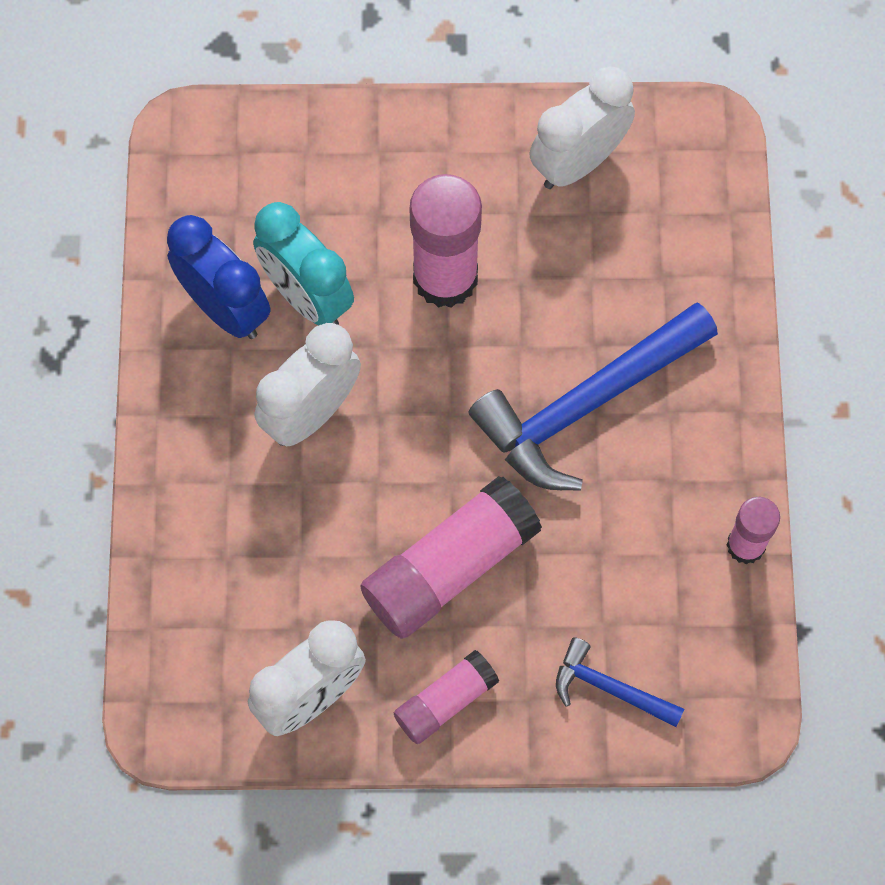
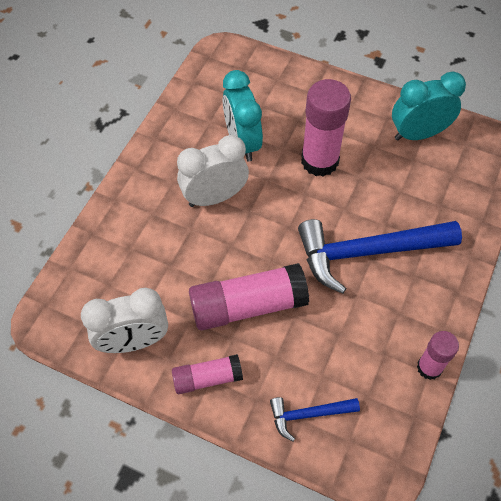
camera: 25 degrees right, 10 degrees down
(225, 308) = (198, 132): blue clock -> none
(578, 162) = (418, 134): white clock -> turquoise clock
(610, 688) = (308, 414): blue hammer -> blue hammer turned 60 degrees counterclockwise

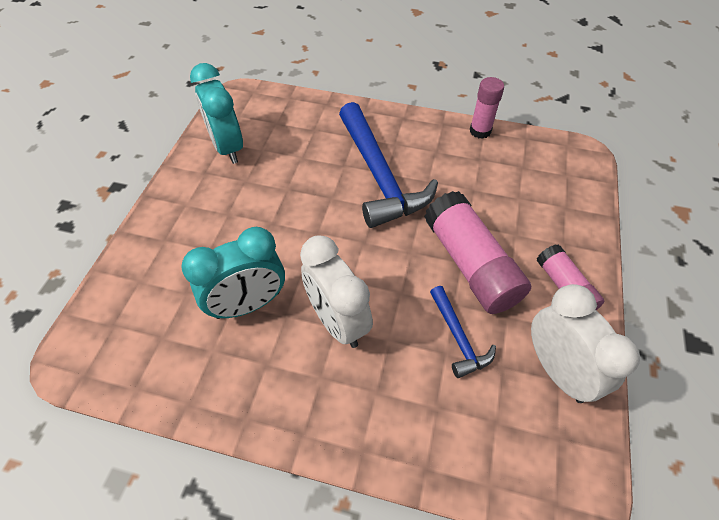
camera: 100 degrees left, 5 degrees down
(308, 414) = (559, 203): blue hammer -> blue hammer (458, 337)
(319, 161) = (270, 224): pink glue stick -> none

